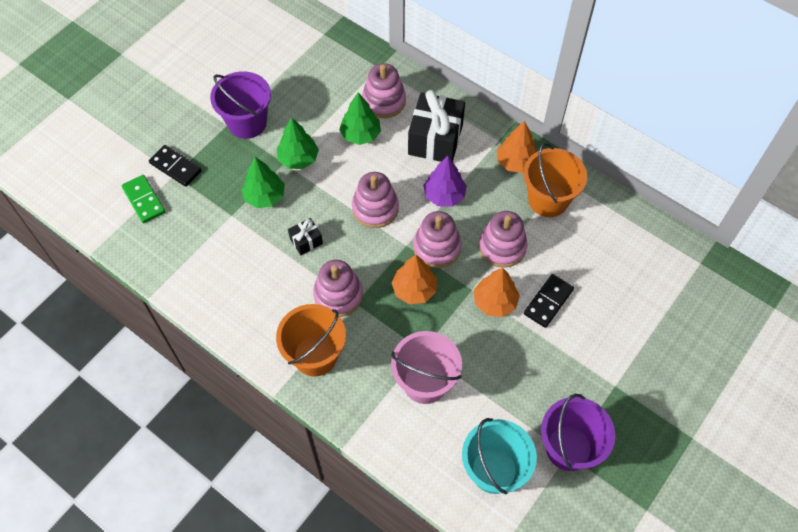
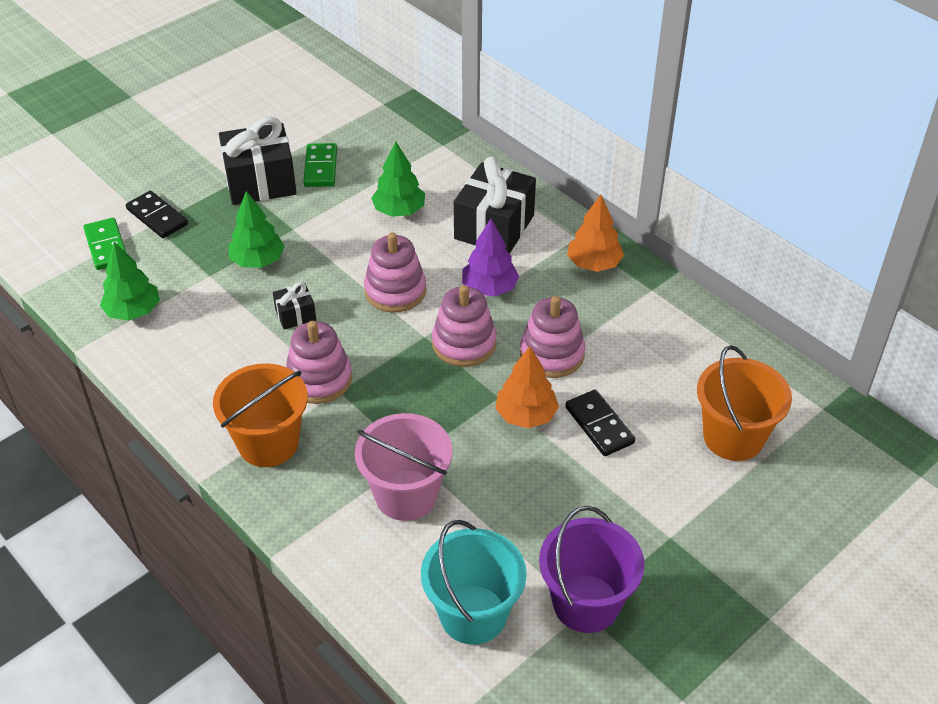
camera: 10 degrees right, 15 degrees down
(247, 123) = (260, 182): purple bucket -> black gift
(290, 102) = (320, 167): none -> green domino
(298, 159) = (312, 227): green tree -> green tree (133, 311)
(384, 101) = (439, 179): pink stacking toy -> none
(414, 289) = (421, 386): orange tree -> none
(548, 200) = (627, 310): orange bucket -> orange bucket (733, 437)
(548, 302) = (599, 425): black domino -> black domino turned 75 degrees counterclockwise

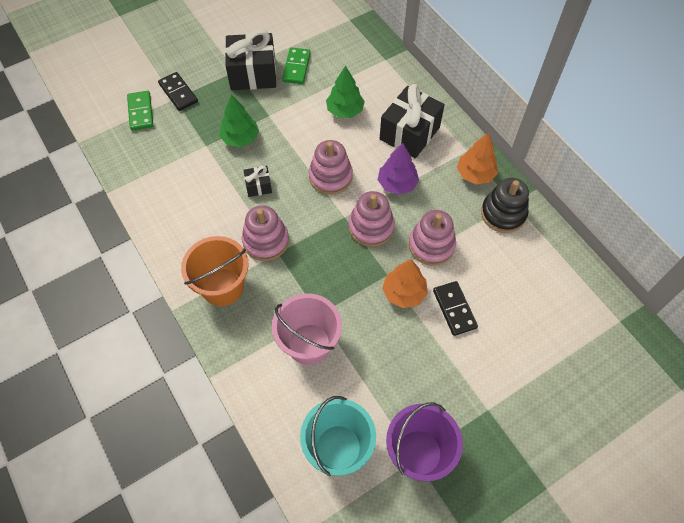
camera: 10 degrees right, 15 degrees up
(133, 311) = (150, 167): green tree -> none
(641, 305) = (503, 214): none -> black stacking toy
(733, 437) = (549, 334): orange bucket -> none

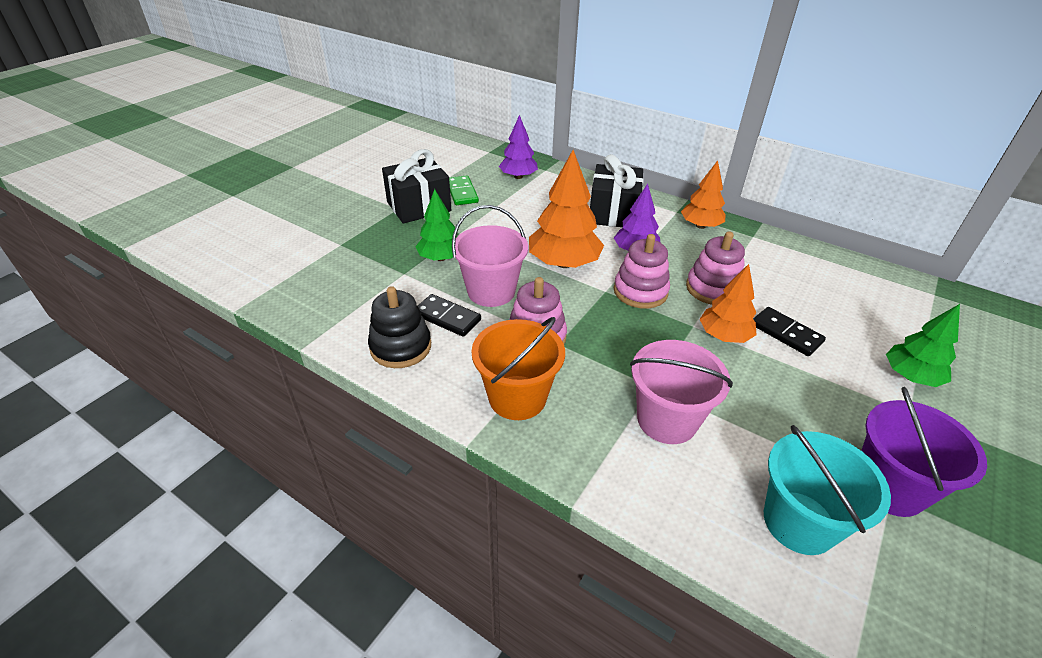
camera: 25 degrees left, 20 degrees down
(141, 112) = (304, 264): green domino -> none
(178, 93) = (342, 239): black domino -> black domino (447, 317)
(258, 186) = (491, 291): black gift -> pink bucket
(330, 176) = (564, 263): pink stacking toy -> orange tree
(345, 110) = (536, 211): green tree -> green tree (910, 376)
(356, 61) = (518, 177): none -> purple tree
(503, 214) = (753, 246): black stacking toy -> black stacking toy (400, 347)

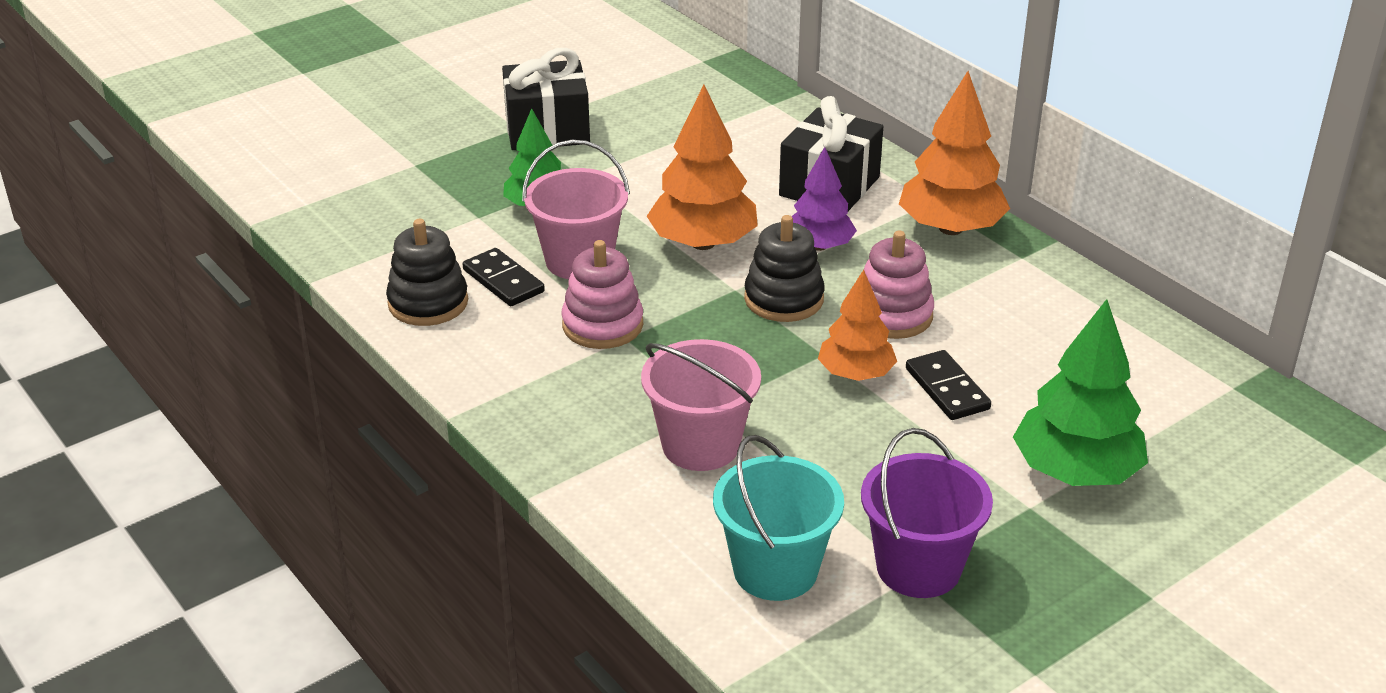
camera: 20 degrees right, 5 degrees down
(462, 192) = (621, 119): green domino -> none
(517, 397) = (535, 384): orange bucket -> none
(518, 177) = (722, 108): purple tree -> none
(640, 291) = (784, 299): pink stacking toy -> black stacking toy
(700, 226) = (951, 228): orange tree -> orange tree, size x1.56
(910, 376) = (1075, 472): green tree -> green tree, size x1.56

